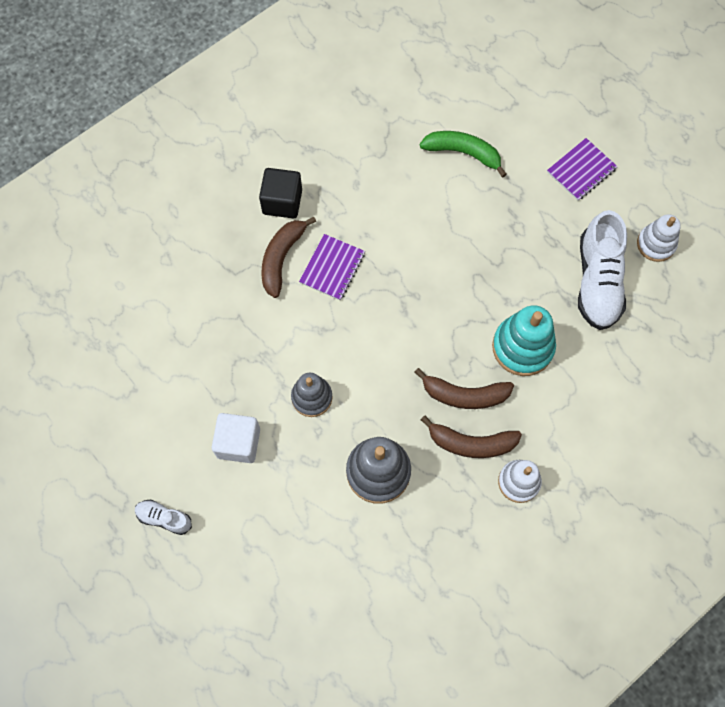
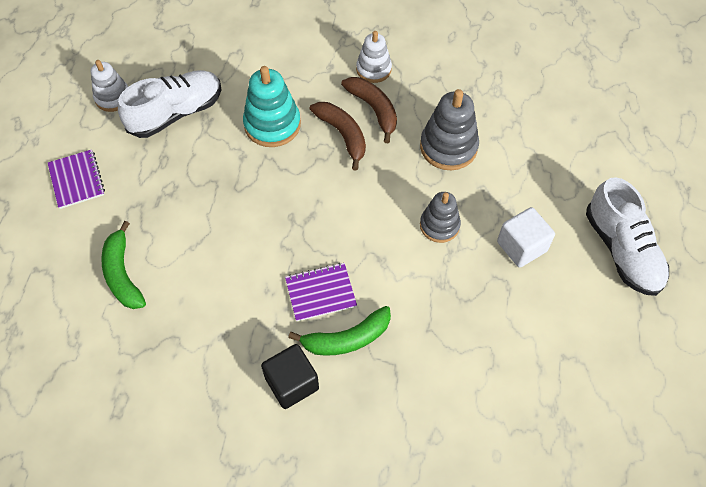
camera: 130 degrees left, 10 degrees down
(164, 518) = (622, 250): white shoe -> white shoe, size x2.03
(281, 258) = (347, 339): brown banana -> green banana
(581, 170) = (77, 180): purple notebook -> purple notebook turned 60 degrees clockwise

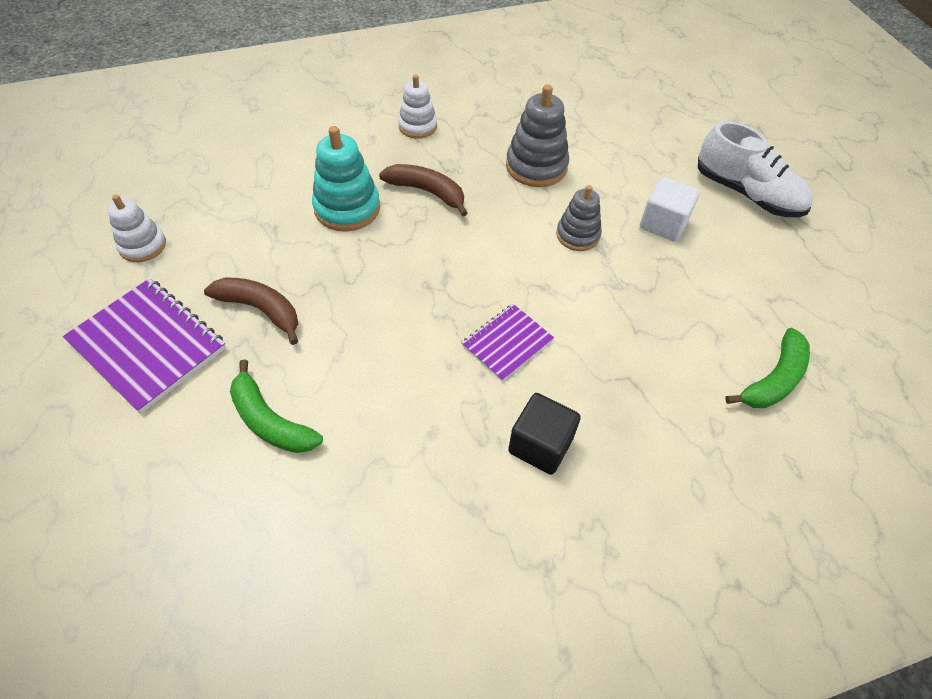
camera: 30 degrees left, 5 degrees down
(77, 180) = (148, 345): purple notebook -> purple notebook, size x1.70
(176, 113) = (231, 234): white shoe -> none
(347, 339) = (565, 375): green banana -> green banana (773, 379)
(374, 109) = (442, 159): brown banana -> brown banana (261, 310)

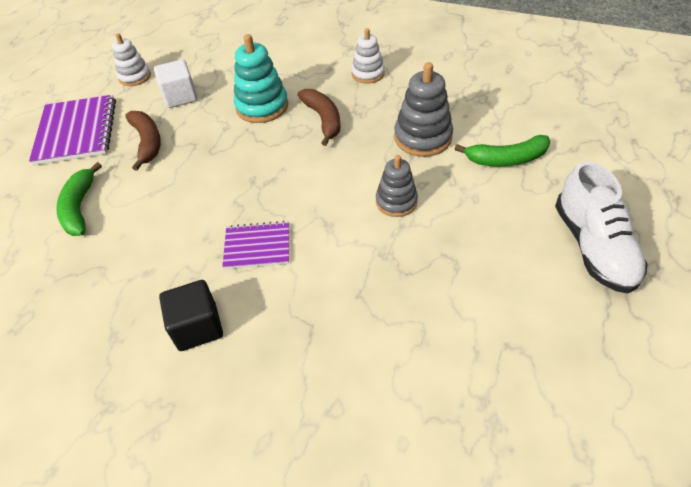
camera: 45 degrees right, 5 degrees down
(663, 224) = (479, 230): white cube -> white cube (180, 97)
(773, 379) = (429, 410): green banana -> green banana (506, 159)

